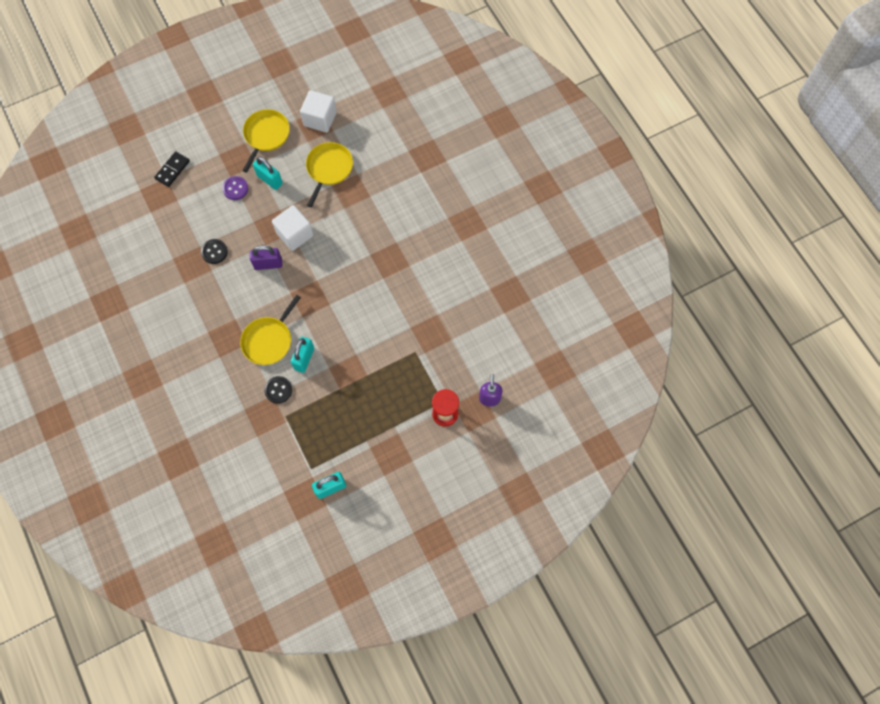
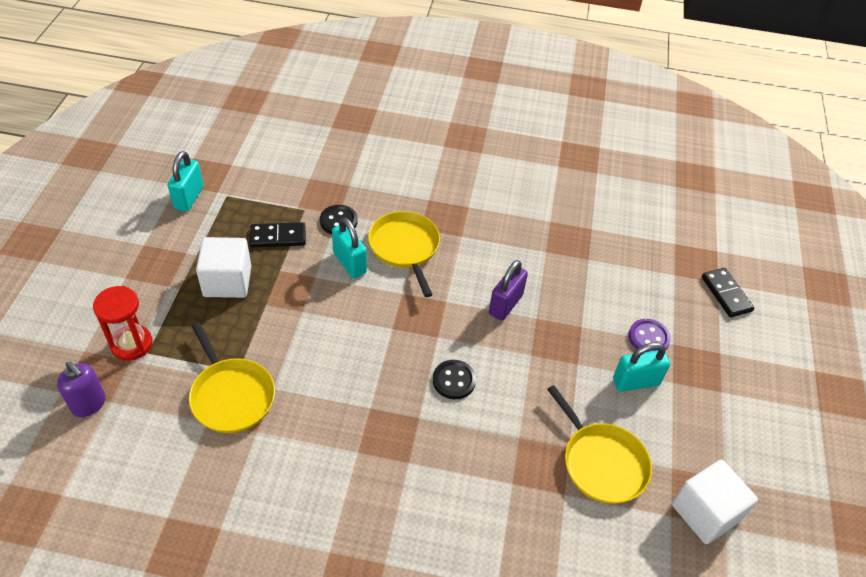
camera: 125 degrees right, 20 degrees down
(214, 252) = (568, 267): black button -> black button (454, 380)
(266, 135) = (718, 423): yellow pan -> yellow pan (231, 395)
(295, 234) = (525, 356): white cube -> white cube (227, 281)
(317, 411) = (278, 237): none -> black domino

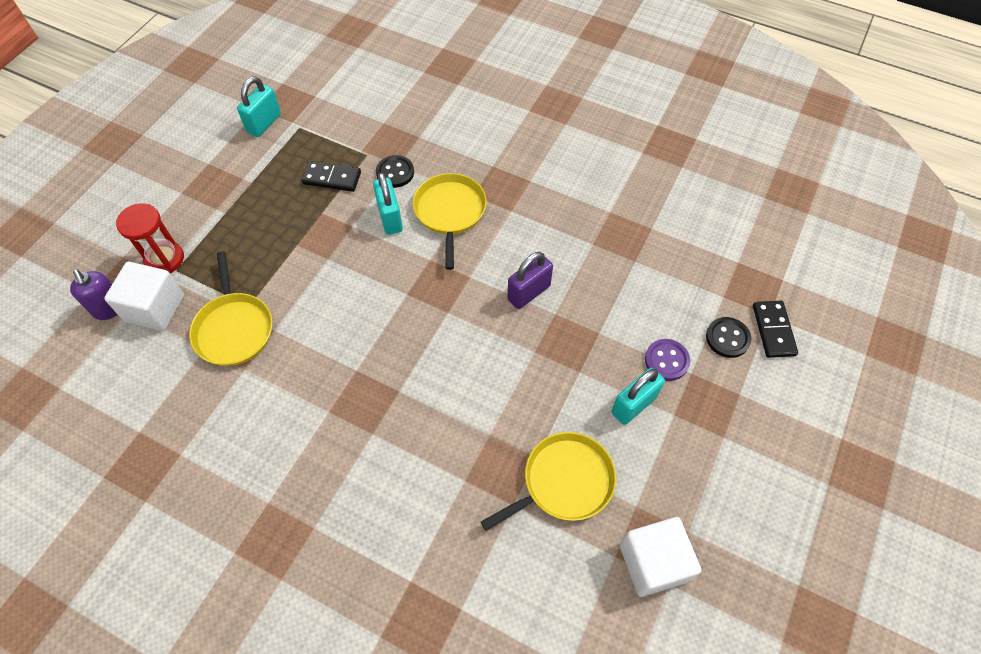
camera: 20 degrees right, 10 degrees up
(227, 281) = (270, 214): white cube -> white cube (155, 308)
(454, 380) = (447, 361): black button -> black button (727, 338)
(601, 462) = (563, 482): yellow pan -> yellow pan turned 105 degrees counterclockwise
(635, 382) = (633, 405): turquoise padlock -> turquoise padlock turned 45 degrees counterclockwise

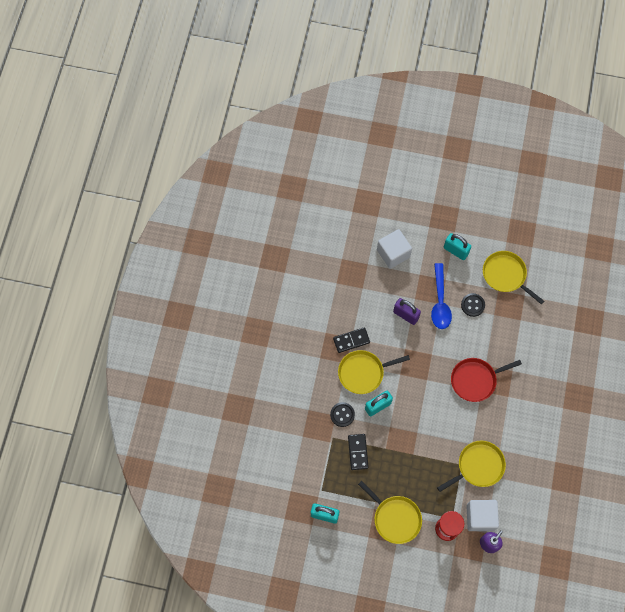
camera: 105 degrees left, 10 degrees up
(216, 199) = (395, 518): none -> yellow pan
(378, 367) = (475, 380): none -> red pan
(538, 351) = (440, 302): none -> blue spoon
(653, 562) = (529, 231): white cube -> white cube (393, 253)
(666, 360) = (425, 239): purple button -> none
(727, 338) = (403, 212): black button -> black button (472, 305)
(773, 330) = (391, 191): black domino -> black domino (351, 340)

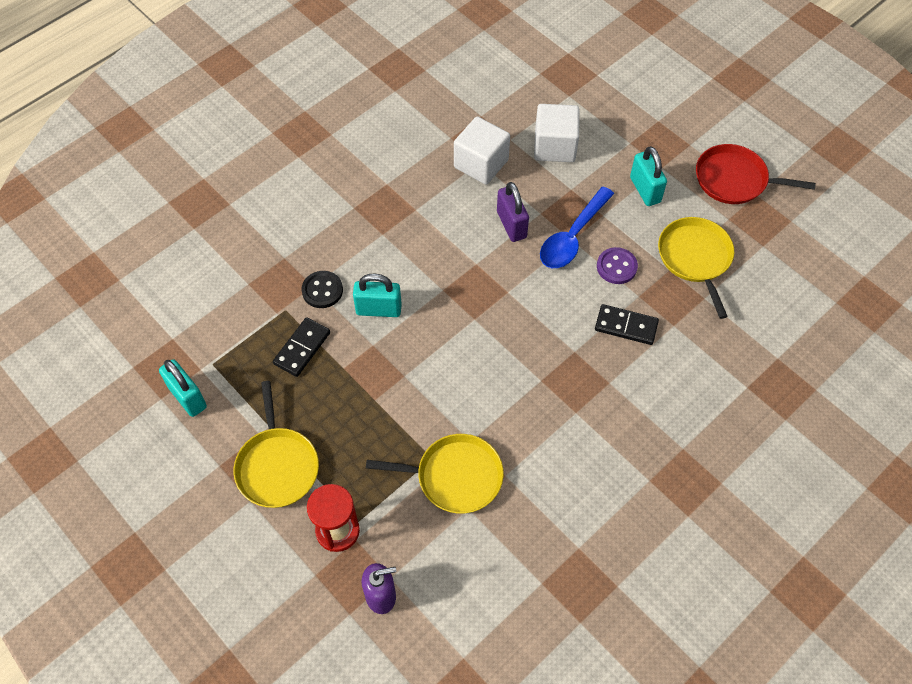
camera: 35 degrees right, 10 degrees down
(351, 340) = (412, 212): black domino -> black domino (626, 326)
(363, 372) = (395, 258): yellow pan -> none
(472, 305) = (616, 267): black button -> purple button
(475, 380) = (544, 361): red pan -> red pan (734, 180)
(480, 517) = (399, 549): white cube -> white cube (481, 164)

